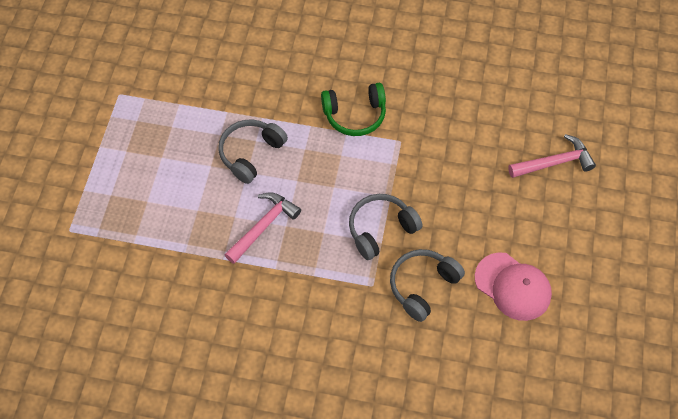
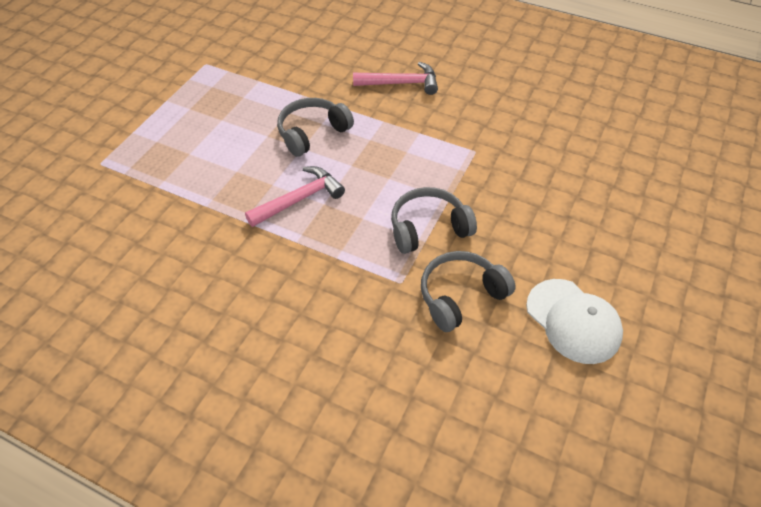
camera: 15 degrees right, 10 degrees down
(355, 115) = (433, 120): green headphones -> none
(513, 286) = (573, 321): pink cap -> white cap
(554, 162) = (649, 203): pink hammer -> pink hammer (401, 83)

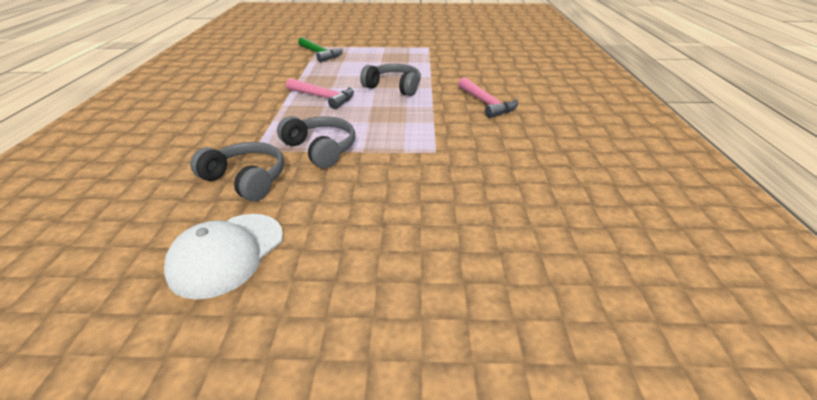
camera: 65 degrees right, 15 degrees down
(136, 169) = (320, 54): none -> green hammer

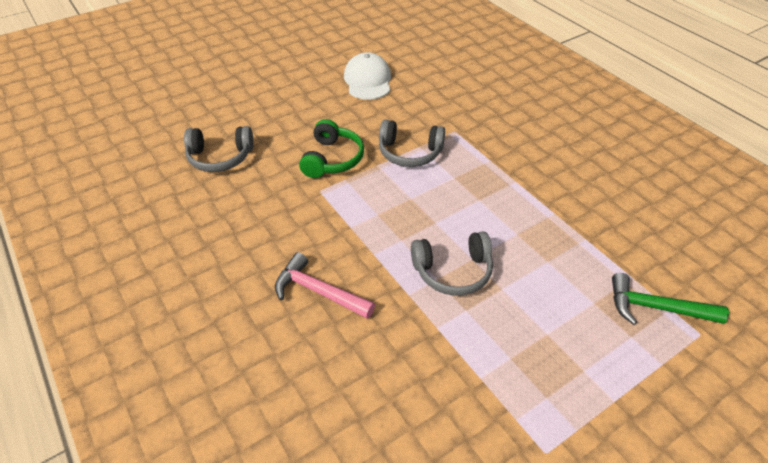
camera: 145 degrees right, 10 degrees up
(246, 179) = (421, 111): grey headphones -> grey headphones (220, 157)
(323, 97) = (498, 211): pink hammer -> none
(397, 171) = (332, 159): none -> green headphones

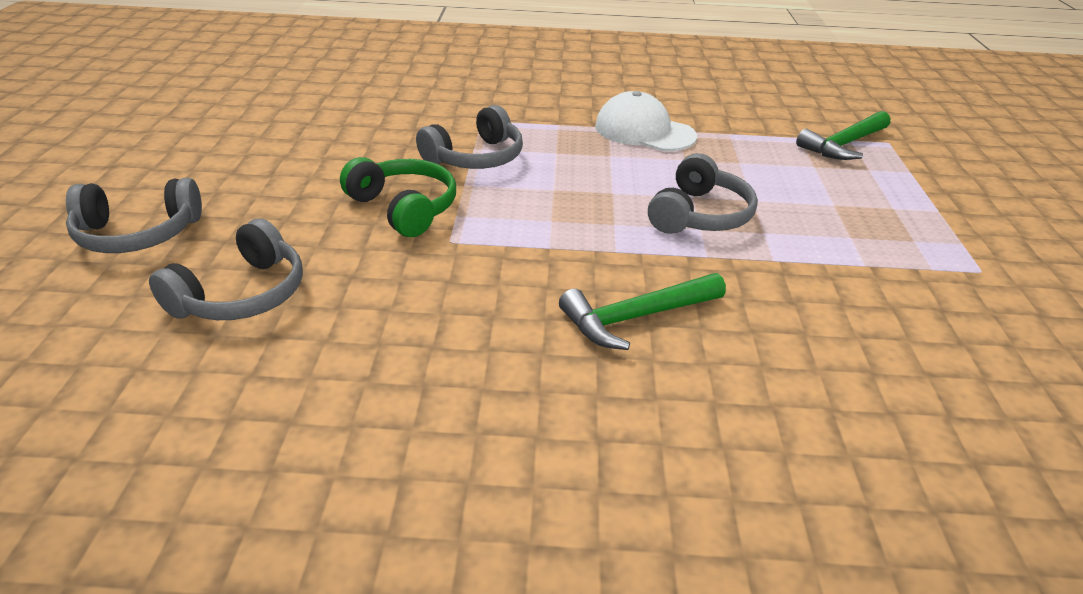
camera: 55 degrees left, 10 degrees down
(234, 104) = (138, 234): none -> grey headphones
(319, 292) = (637, 317): pink hammer -> green hammer
(368, 80) = (297, 125): white cap -> white cap (644, 131)

